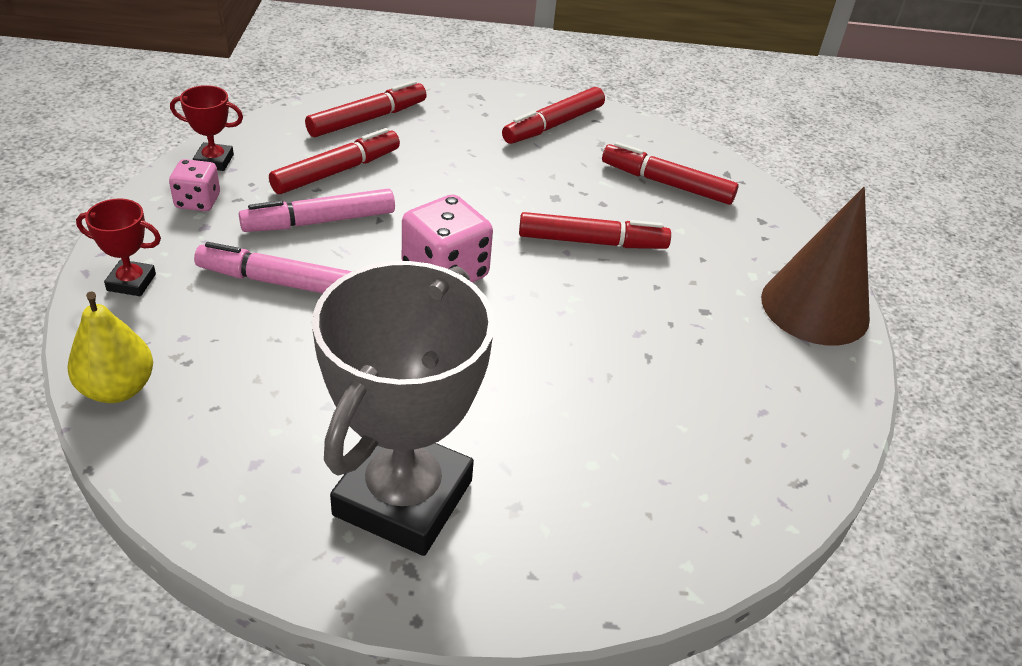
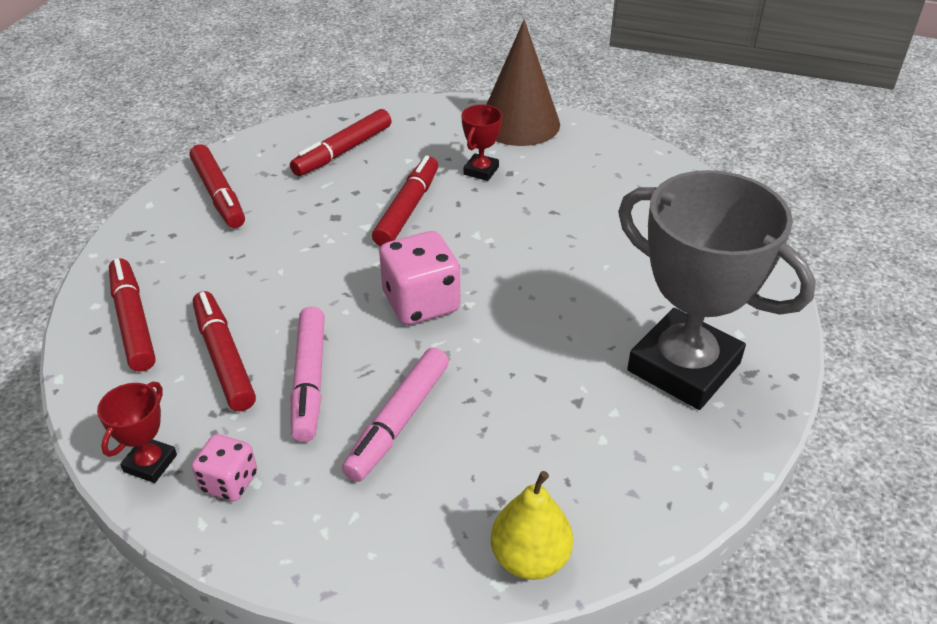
camera: 70 degrees left, 0 degrees up
(131, 282) = (361, 547): red trophy -> red trophy (481, 171)

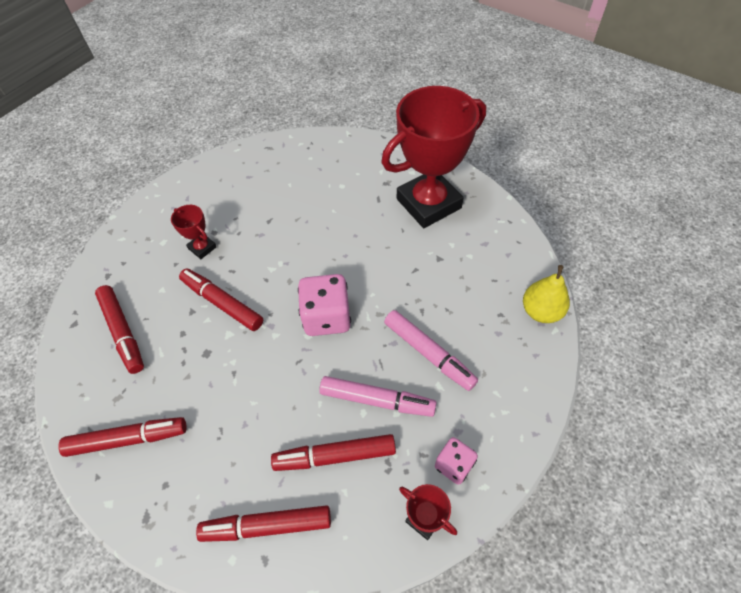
camera: 70 degrees left, 15 degrees up
(519, 123) = (159, 210): brown cone -> none
(683, 367) = (428, 203): grey trophy -> red trophy

